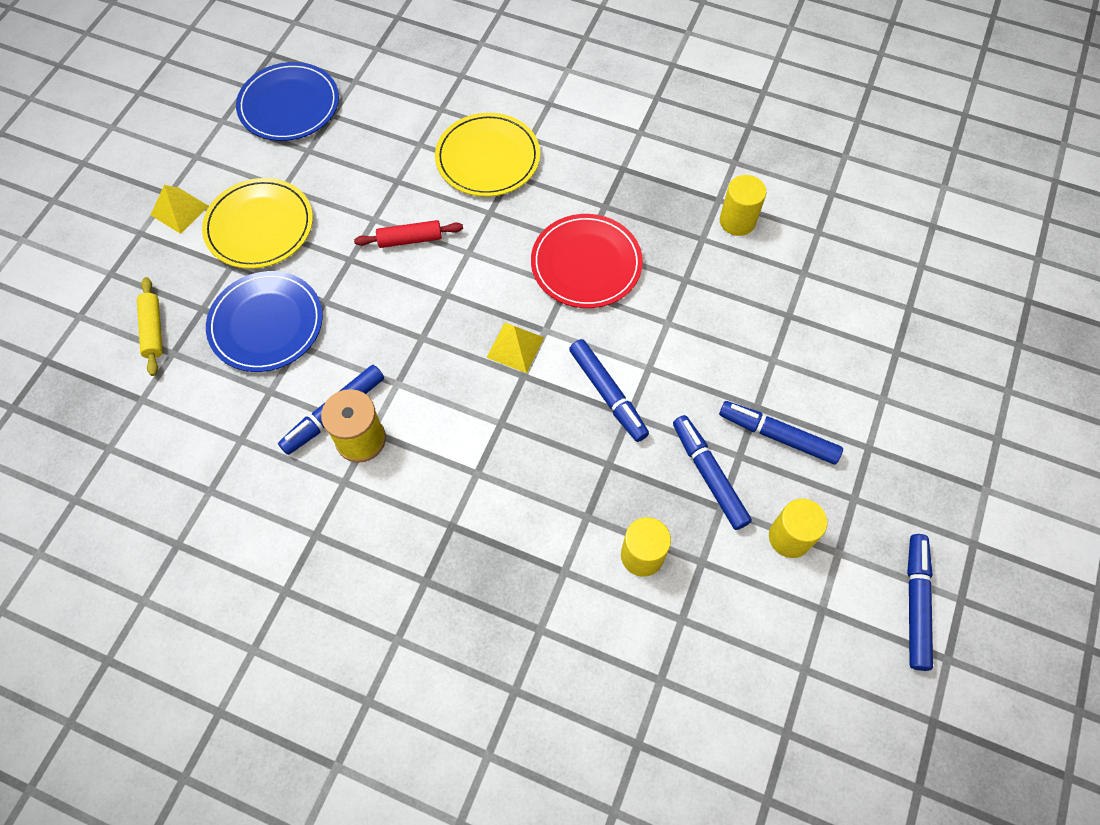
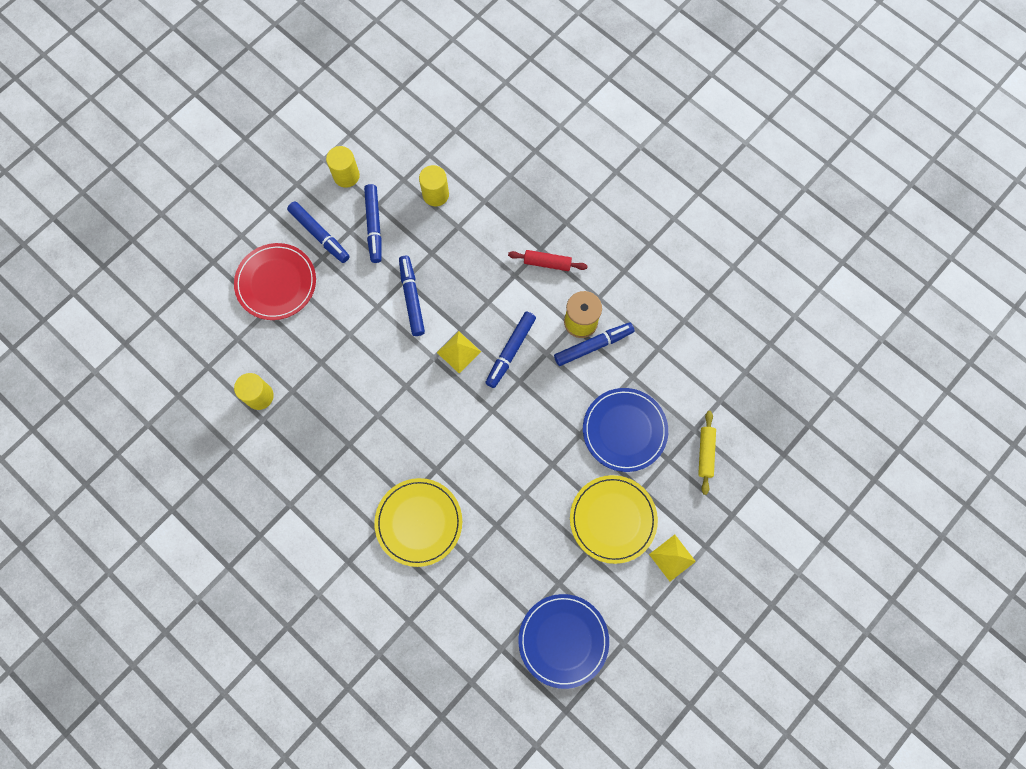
camera: 160 degrees left, 10 degrees up
(410, 239) = (503, 466): red rolling pin -> red rolling pin (547, 263)
(586, 264) = (384, 399): red plate -> red plate (276, 283)
(915, 603) = (298, 120): blue marker -> blue marker (510, 351)

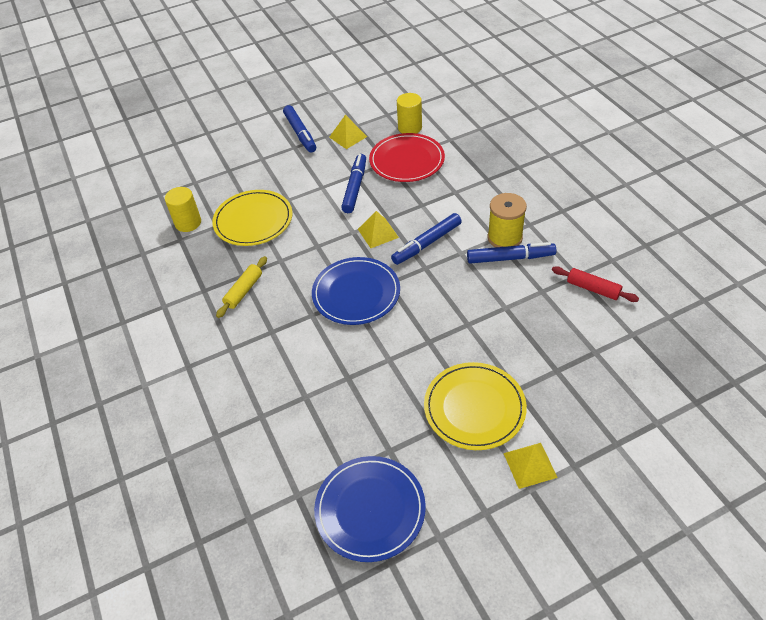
camera: 25 degrees right, 25 degrees down
(276, 283) = (248, 155): red plate -> red plate (407, 160)
(346, 176) = (342, 104): yellow cylinder -> none
(374, 226) = (348, 137): blue marker -> yellow pyramid
(419, 522) = (272, 353): yellow plate -> yellow plate (253, 220)
(547, 263) = (489, 190): red rolling pin -> red rolling pin (593, 289)
(624, 430) = (517, 333): blue plate -> blue plate (356, 293)
(705, 453) = (601, 376): yellow rolling pin -> yellow rolling pin (244, 291)

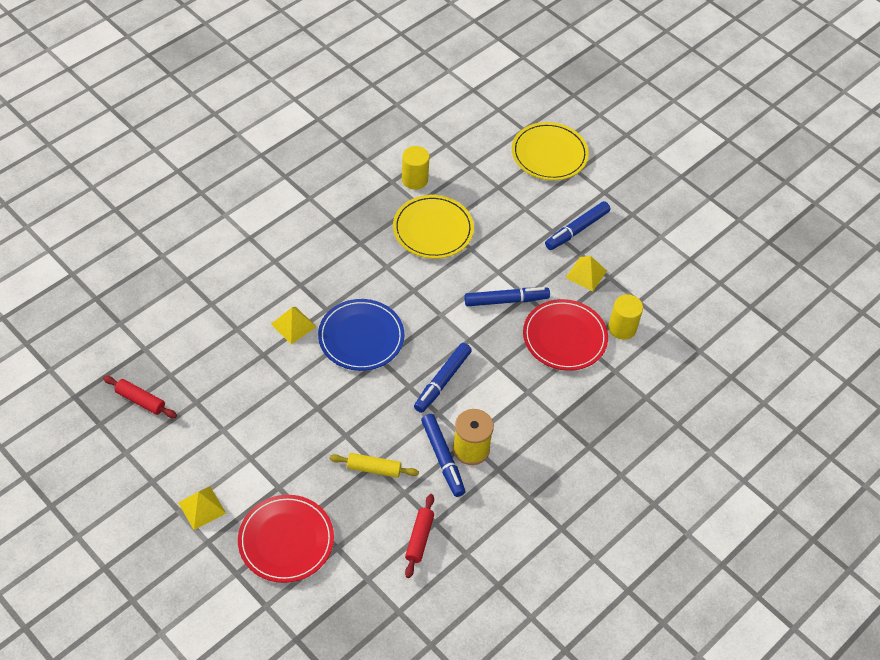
camera: 65 degrees right, 5 degrees up
(244, 291) = (341, 250): yellow rolling pin -> yellow rolling pin (374, 469)
(370, 509) = (140, 400): blue plate -> red rolling pin
(378, 233) = (445, 336): yellow pyramid -> yellow pyramid (293, 325)
(427, 244) = (442, 381): blue marker -> blue marker turned 90 degrees counterclockwise
(474, 408) = (251, 456): yellow plate -> yellow plate (549, 154)
(581, 393) = (286, 540): none -> red plate

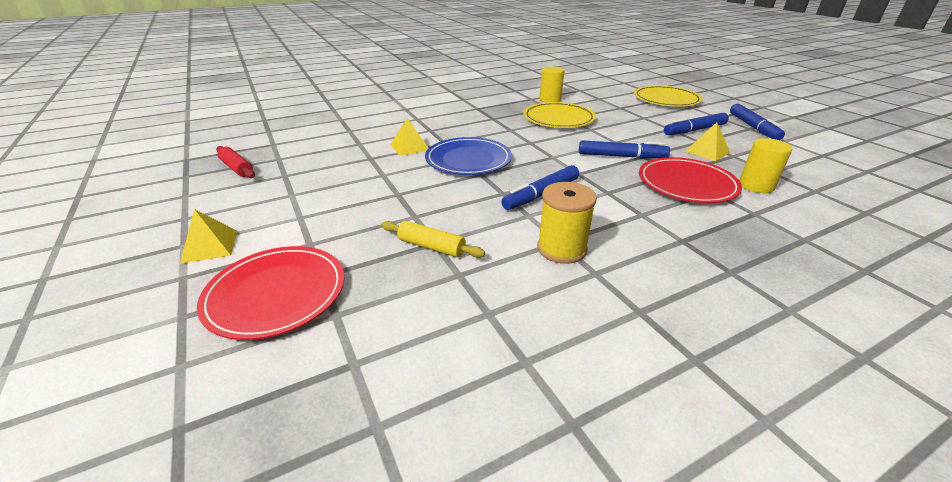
camera: 20 degrees right, 20 degrees down
(419, 538) = (458, 327): red rolling pin -> none
(443, 458) = (522, 251): blue marker -> blue marker (753, 127)

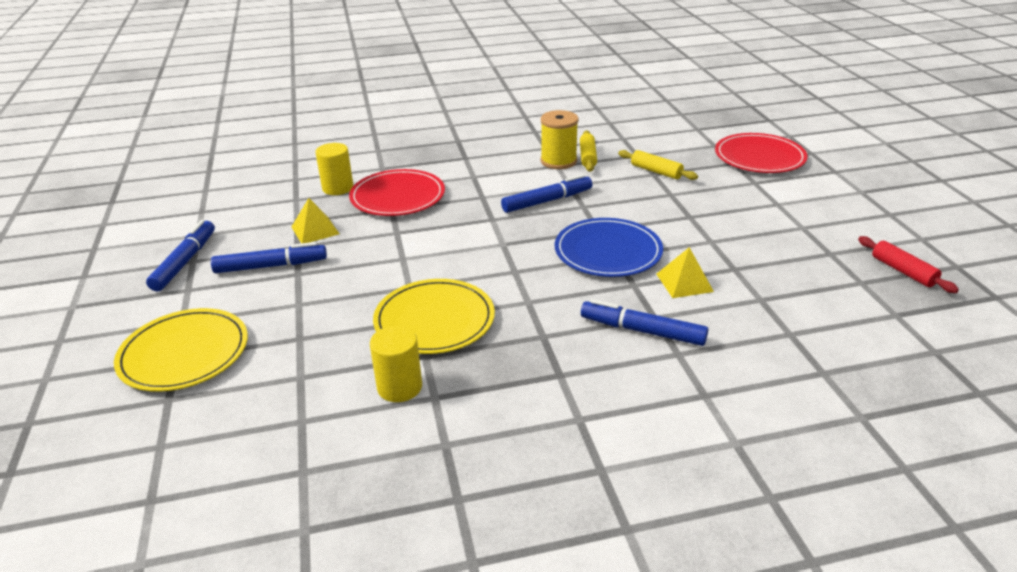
camera: 165 degrees left, 0 degrees up
(210, 246) = (837, 188): yellow pyramid -> none
(527, 261) = (587, 157): none -> yellow rolling pin
(621, 156) = (422, 235): blue marker -> blue marker (642, 331)

